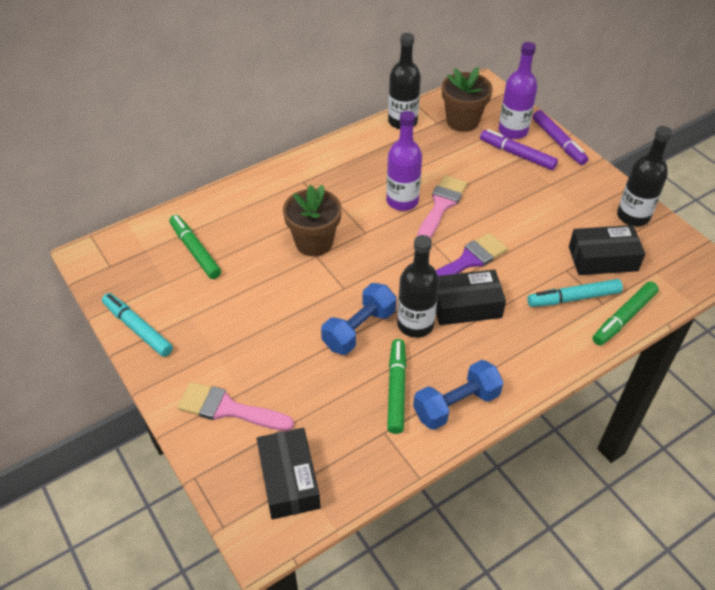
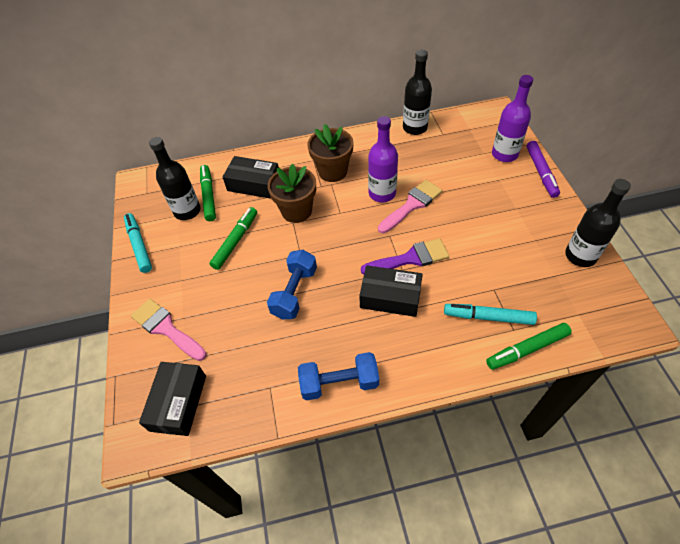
camera: 25 degrees right, 5 degrees up
(359, 329) = (294, 292): blue dumbbell -> blue dumbbell turned 45 degrees counterclockwise
(396, 389) = (298, 353): green marker -> green marker (236, 241)
(415, 324) = (341, 301): black bottle -> black bottle (187, 211)
(462, 121) = (465, 137): brown flower pot -> brown flower pot (332, 171)
(517, 154) = (498, 175): purple marker -> none
(603, 258) = (533, 288): black box -> black box (254, 184)

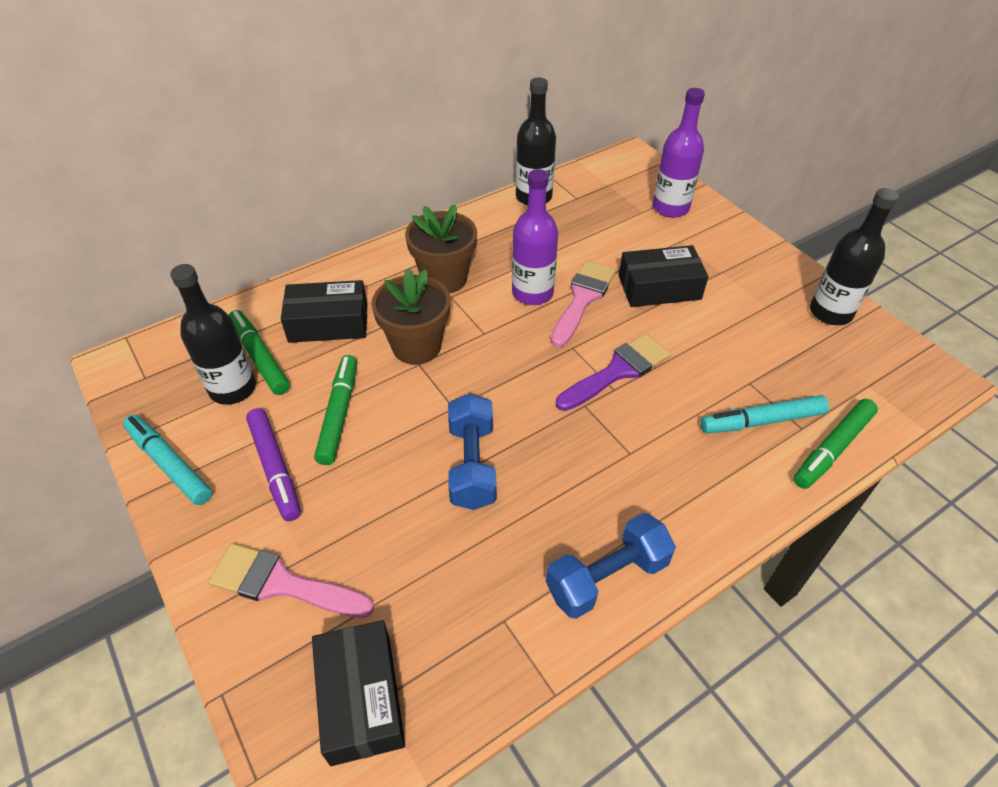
camera: 25 degrees left, 5 degrees down
(390, 297) = (617, 431): black box -> black box (659, 287)
(541, 172) = (728, 221): purple marker -> purple marker (275, 468)

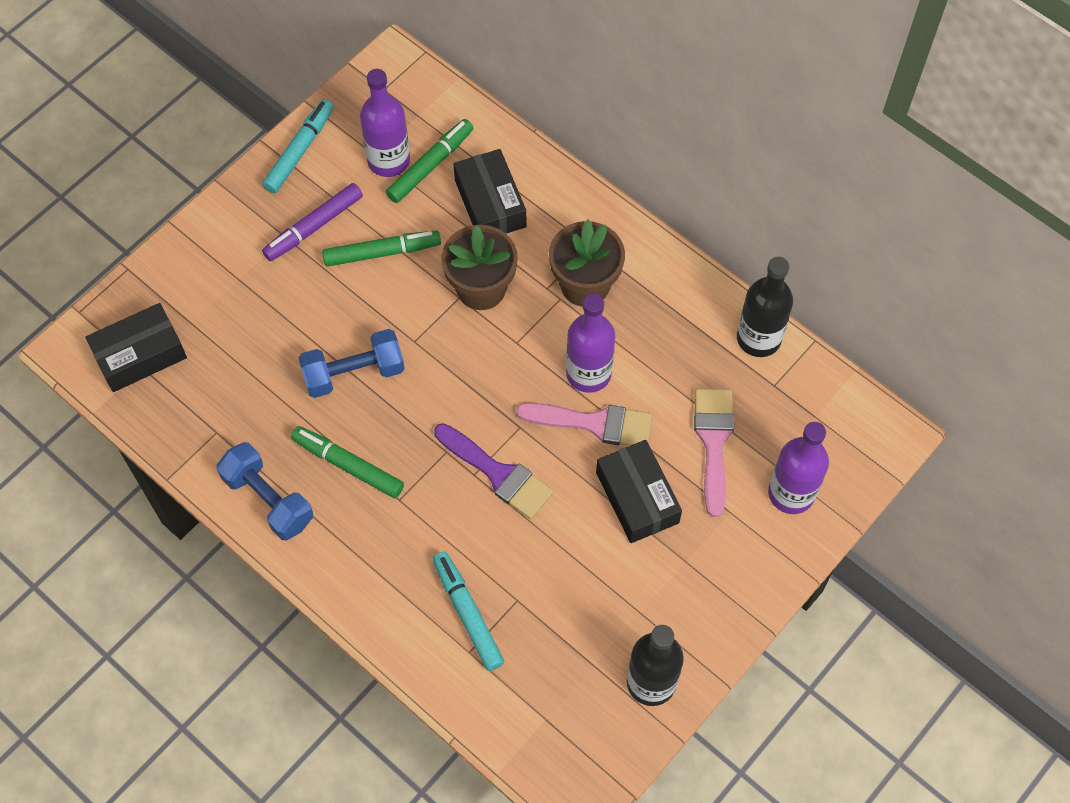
camera: 75 degrees right, 15 degrees up
(233, 388) = (388, 160): black bottle -> purple bottle
(281, 584) = (214, 272): pink brush -> pink brush (713, 442)
(832, 448) = (449, 680): green marker -> green marker (348, 465)

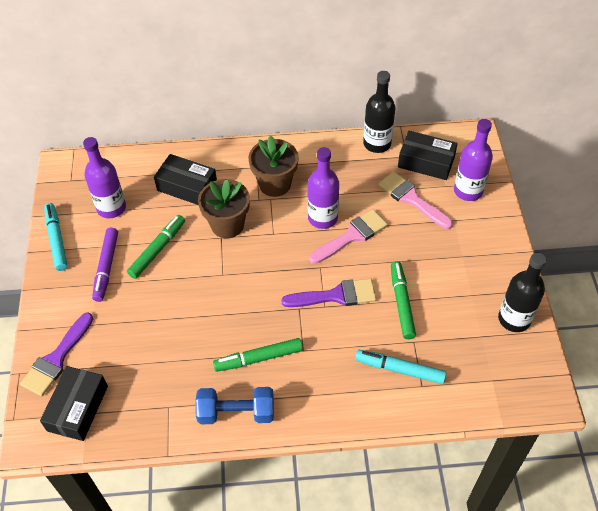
camera: 45 degrees left, 10 degrees down
(172, 285) = (56, 359): none -> purple brush
(354, 373) = (209, 314): blue dumbbell -> none
(430, 165) = (136, 193): green marker -> green marker (401, 303)
(637, 497) = (409, 249): black box -> black box (426, 162)

